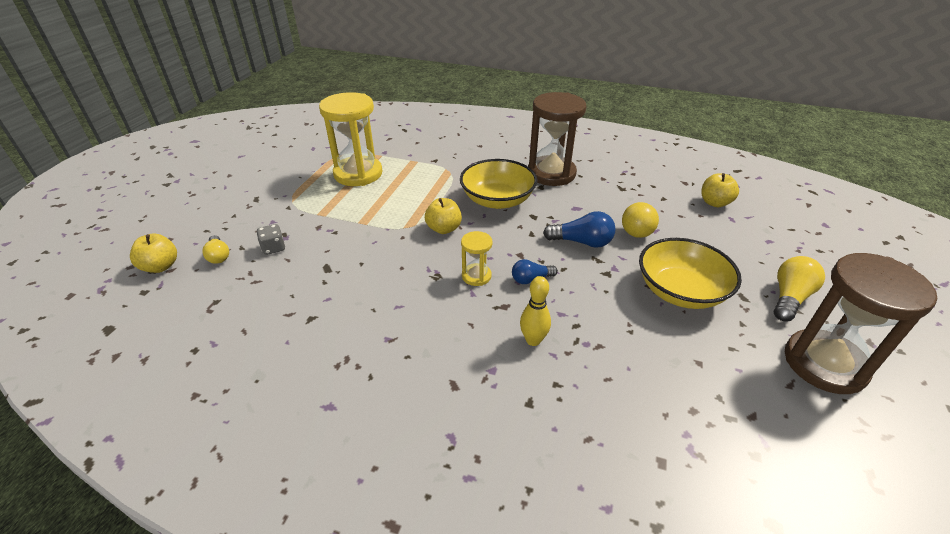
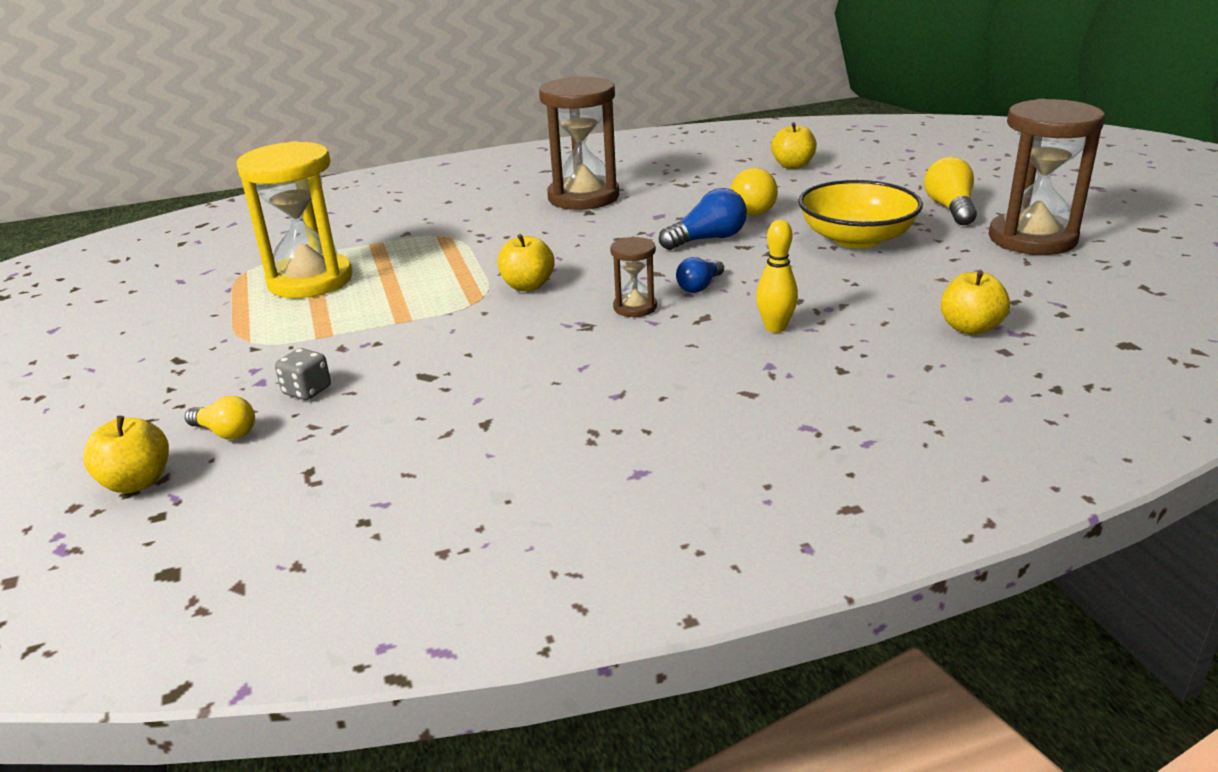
camera: 35 degrees left, 10 degrees down
(476, 276) = (635, 307): yellow hourglass -> brown hourglass
(497, 200) = (554, 240): yellow bowl -> none
(662, 423) = (970, 328): none -> yellow apple

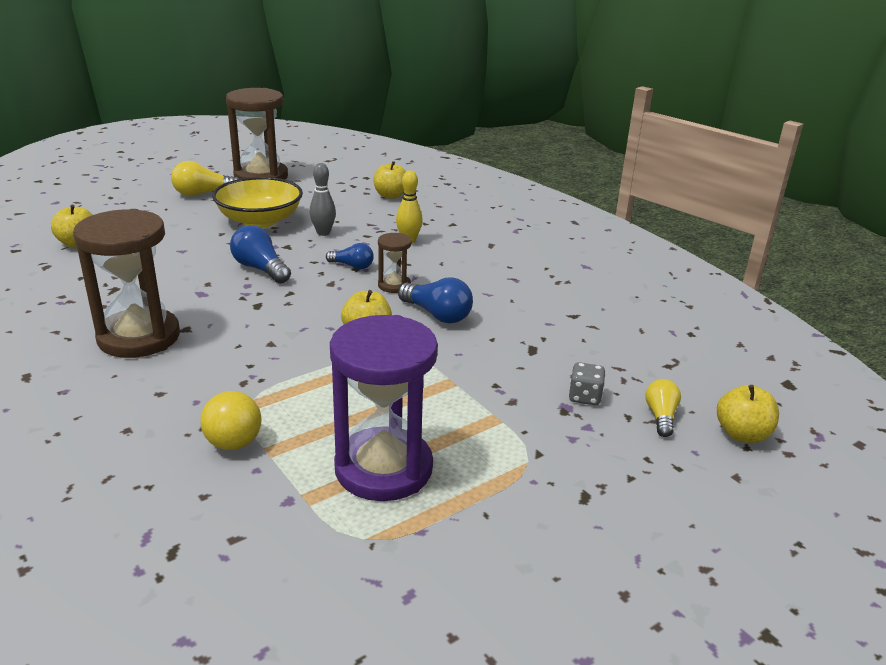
camera: 110 degrees left, 0 degrees up
(310, 281) = (383, 468): yellow hourglass -> purple hourglass
(545, 327) = (437, 315): none -> blue light bulb
(753, 214) = (203, 255): yellow ball -> yellow ball (234, 443)
(811, 273) = (323, 233): none -> grey bowling pin

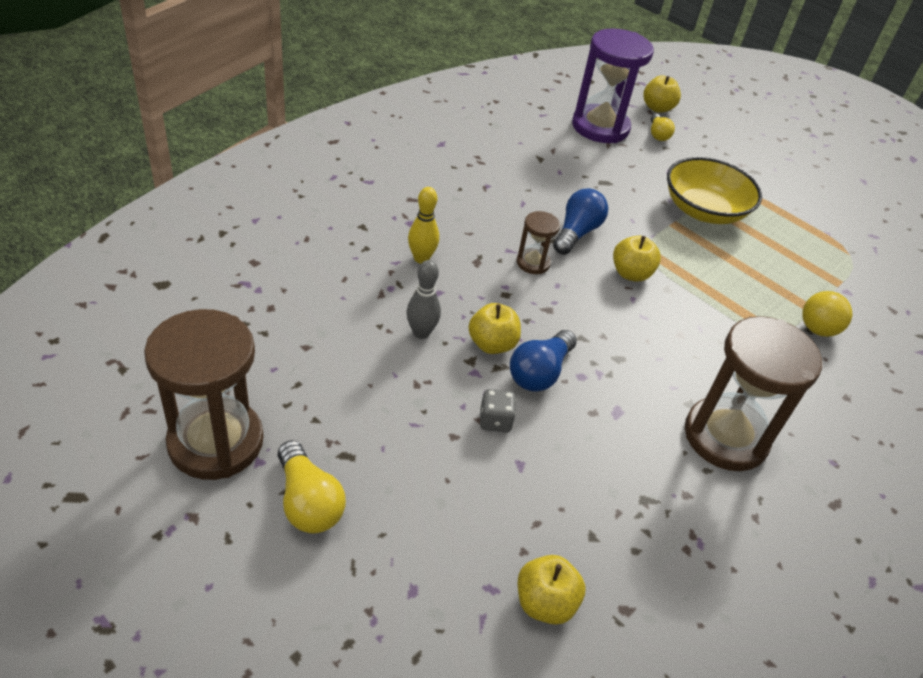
camera: 105 degrees left, 15 degrees up
(260, 220) = (399, 404): yellow bowl -> yellow bowl (704, 210)
(352, 266) = (502, 297): blue light bulb -> none
(383, 468) = (789, 251): purple hourglass -> purple hourglass (600, 127)
(390, 196) = (279, 283): yellow apple -> yellow apple (492, 344)
(584, 397) = (655, 162): grey dice -> grey dice (495, 421)
(661, 416) = (658, 134): yellow light bulb -> yellow light bulb turned 90 degrees counterclockwise

